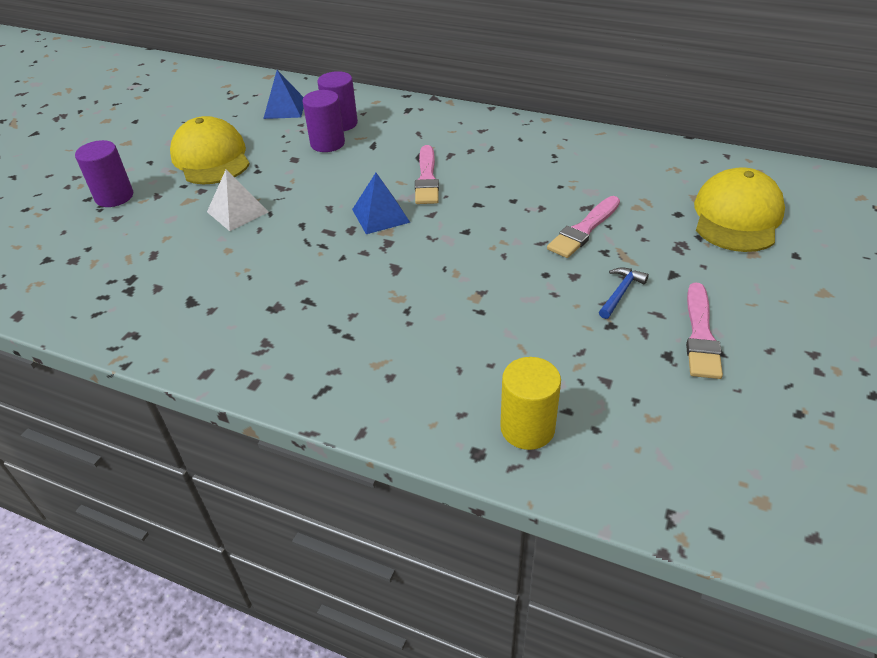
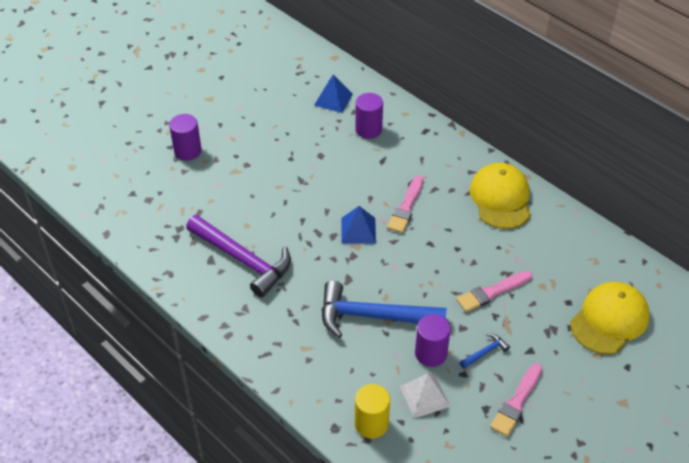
camera: 20 degrees right, 5 degrees up
(211, 158) = (263, 135): yellow cap -> yellow cap (501, 198)
(237, 212) = (264, 193): white pyramid -> white pyramid (424, 396)
(239, 288) = (243, 260): none -> purple hammer
(327, 143) = (350, 147): purple cylinder -> purple cylinder (430, 353)
(451, 298) = (373, 316): none -> blue hammer

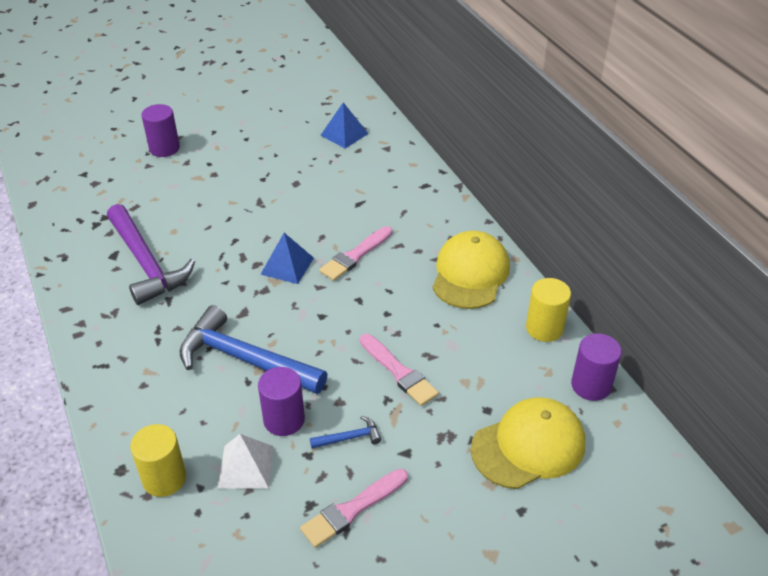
camera: 20 degrees right, 5 degrees down
(368, 130) = (363, 170): purple cylinder -> purple cylinder (591, 385)
(492, 292) = (399, 372): pink brush -> pink brush turned 120 degrees counterclockwise
(576, 228) = (544, 328): none -> yellow cylinder

